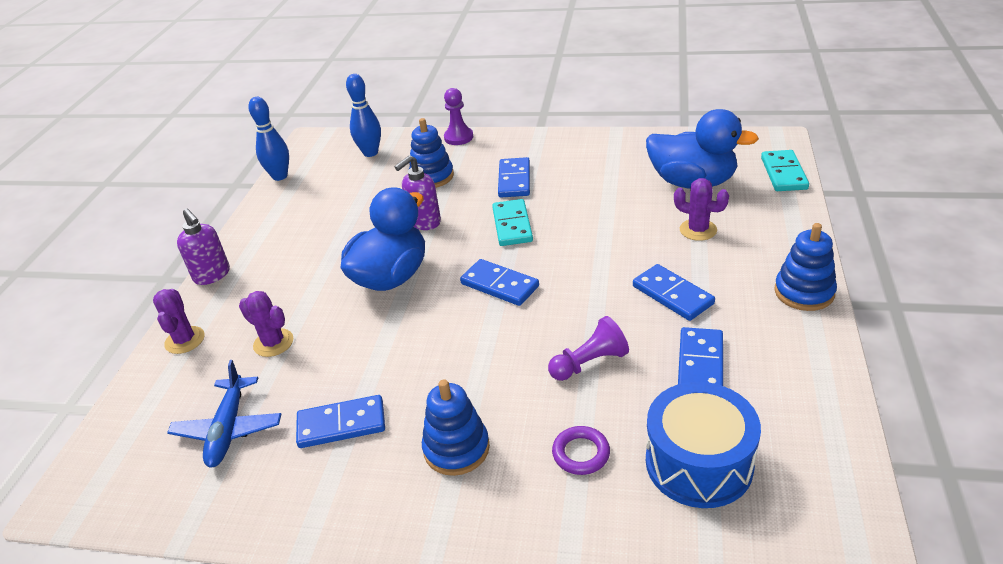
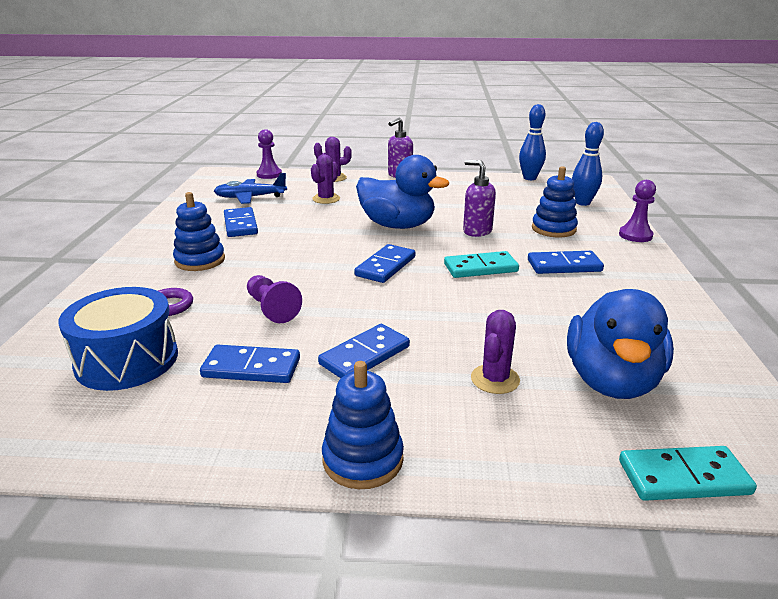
camera: 80 degrees right, 10 degrees down
(122, 420) = (269, 174): none -> purple pawn

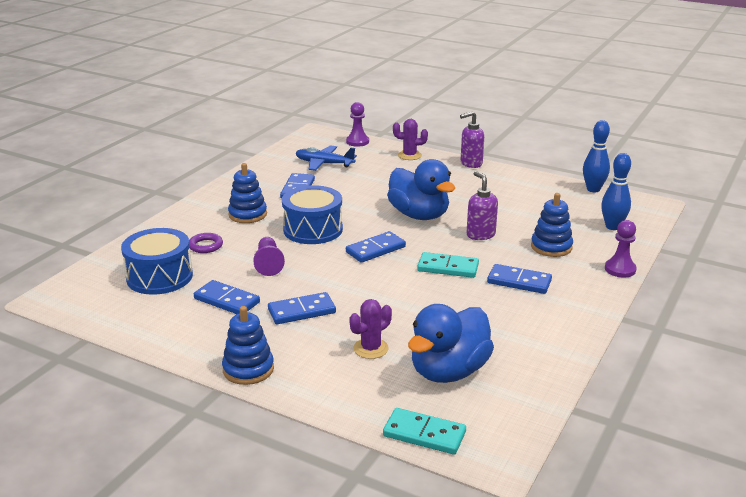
camera: 25 degrees right, 0 degrees up
(294, 261) = (313, 229): none -> blue drum
(326, 199) = (384, 177): purple cactus -> none

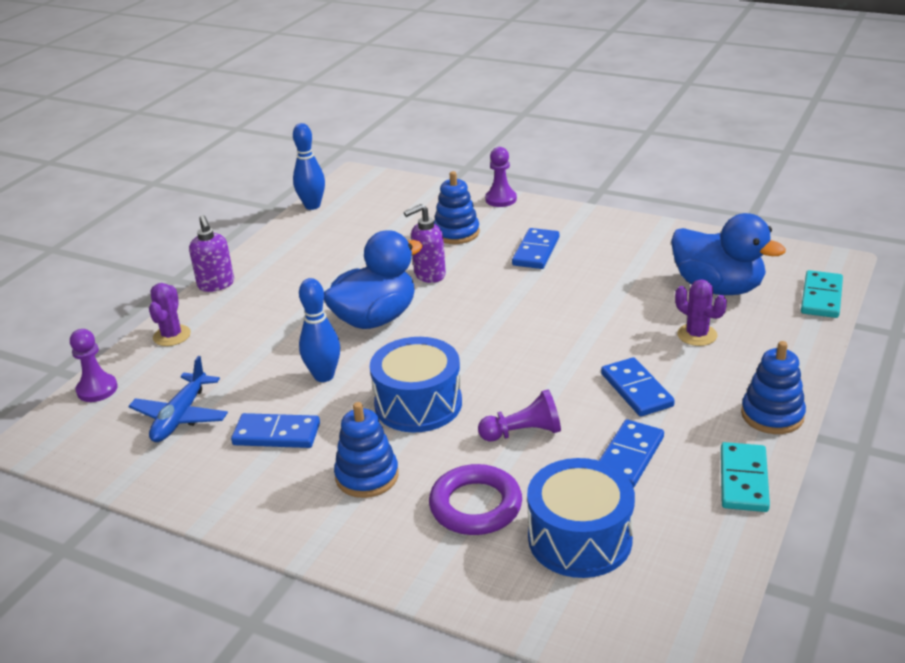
camera: 90 degrees left, 5 degrees up
(205, 246) = (475, 506): purple ring -> purple ring, size x1.67
(375, 249) = (473, 346): blue domino -> none
(448, 267) = (512, 294): turquoise domino -> turquoise domino (743, 480)
(612, 227) = (407, 199): blue bowling pin -> blue bowling pin (324, 376)

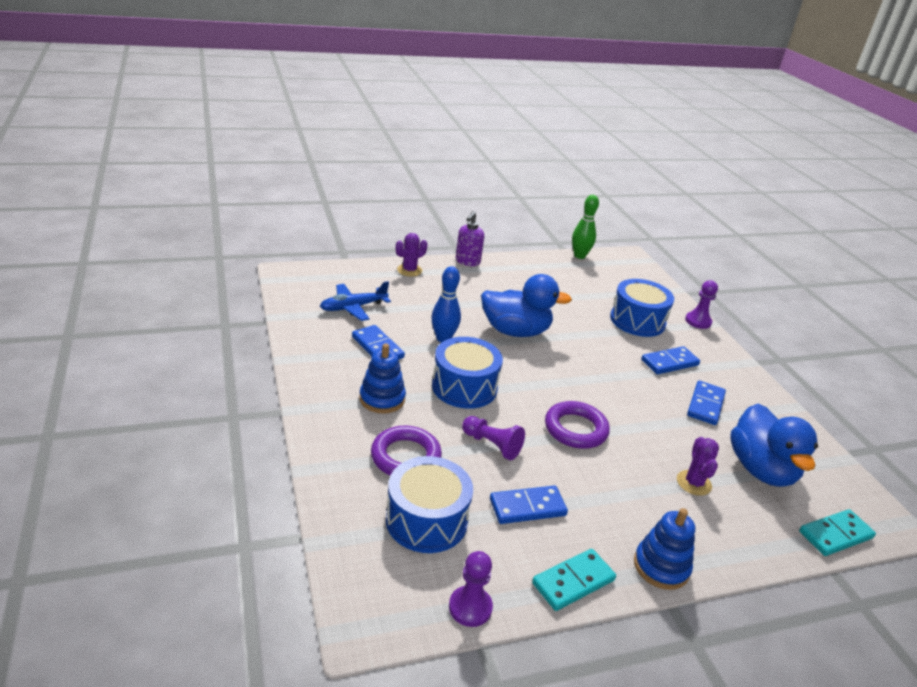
camera: 40 degrees right, 0 degrees up
(97, 389) = (342, 271): purple pawn -> purple pawn (470, 607)
(312, 206) = (579, 256): blue bowling pin -> green bowling pin
(429, 275) = (583, 331): purple soap dispenser -> none
(456, 233) = (637, 321): blue stacking toy -> blue drum
(560, 364) = (575, 429): none -> purple ring
(636, 390) = (597, 479): blue domino -> blue domino (705, 405)

